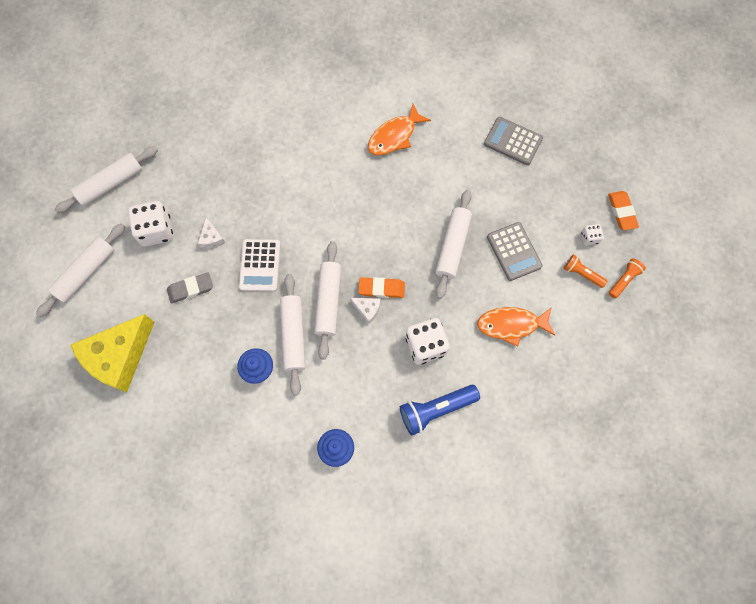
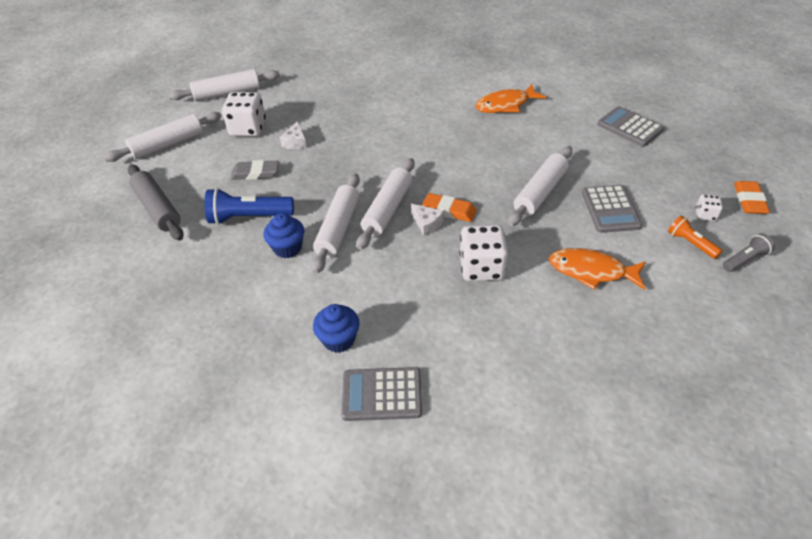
camera: 20 degrees right, 25 degrees down
(119, 357) = (157, 209): yellow cheese -> grey rolling pin
(260, 265) = (331, 169): white calculator -> none
(386, 487) = (382, 394): none -> grey calculator
(436, 410) = (473, 330): blue flashlight -> blue flashlight (249, 217)
(624, 280) = (745, 259): orange flashlight -> grey flashlight

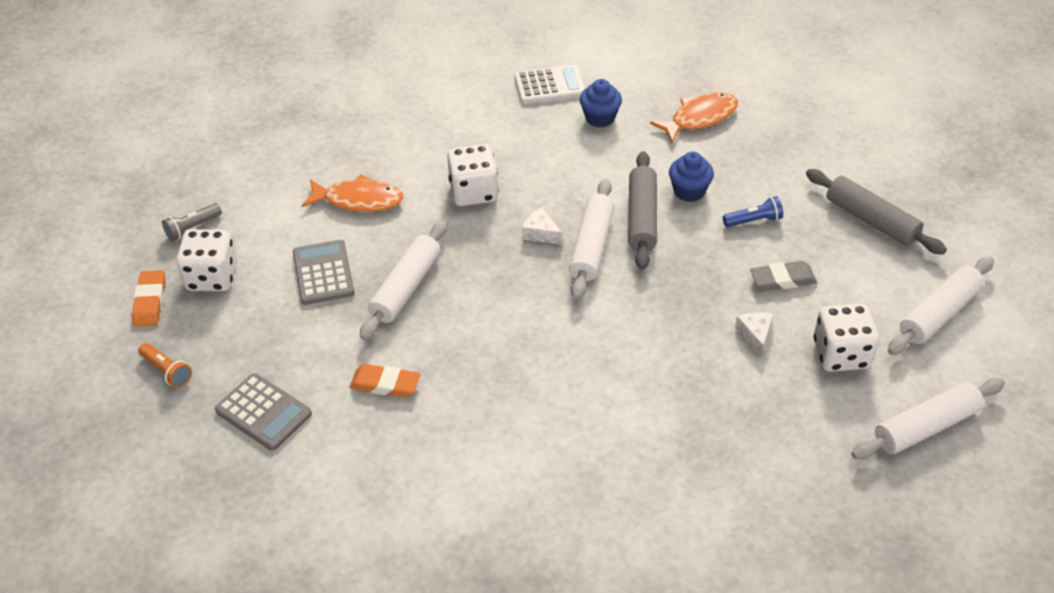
camera: 170 degrees right, 0 degrees up
(249, 217) = (754, 220): blue flashlight -> blue flashlight, size x0.58
(338, 228) = (642, 218): white rolling pin -> grey rolling pin
(382, 394) = (549, 86): grey calculator -> white calculator
(449, 210) = (517, 252): orange eraser -> orange eraser (385, 384)
(505, 105) = (452, 443): orange fish -> orange fish (700, 118)
(690, 243) = (243, 240): orange flashlight -> orange flashlight (167, 371)
(705, 215) = (212, 277): white dice -> white dice, size x2.02

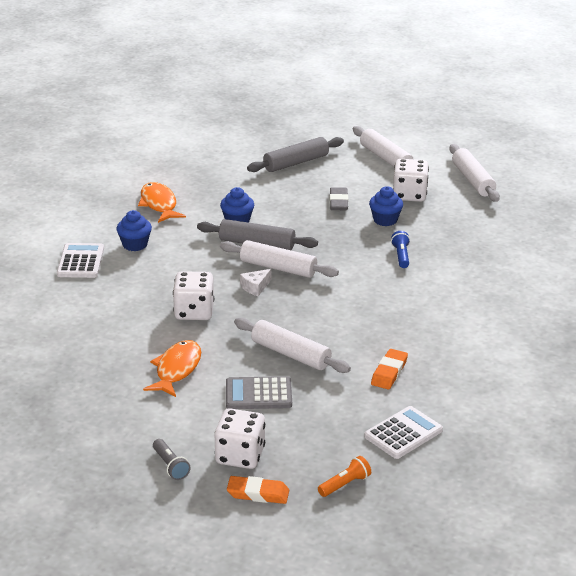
camera: 80 degrees left, 15 degrees down
(263, 412) = (403, 433): grey calculator -> white calculator
(754, 220) = (278, 202): blue flashlight -> blue flashlight (401, 256)
(755, 335) = (385, 220): white cheese -> blue cupcake

